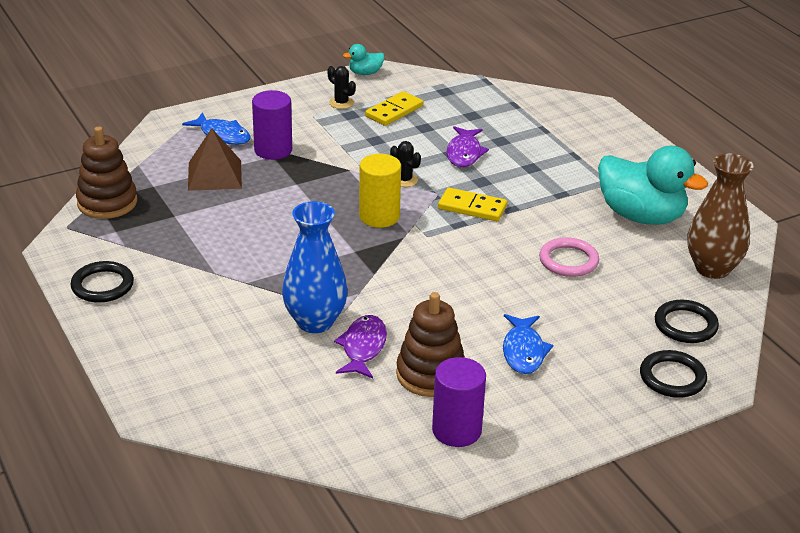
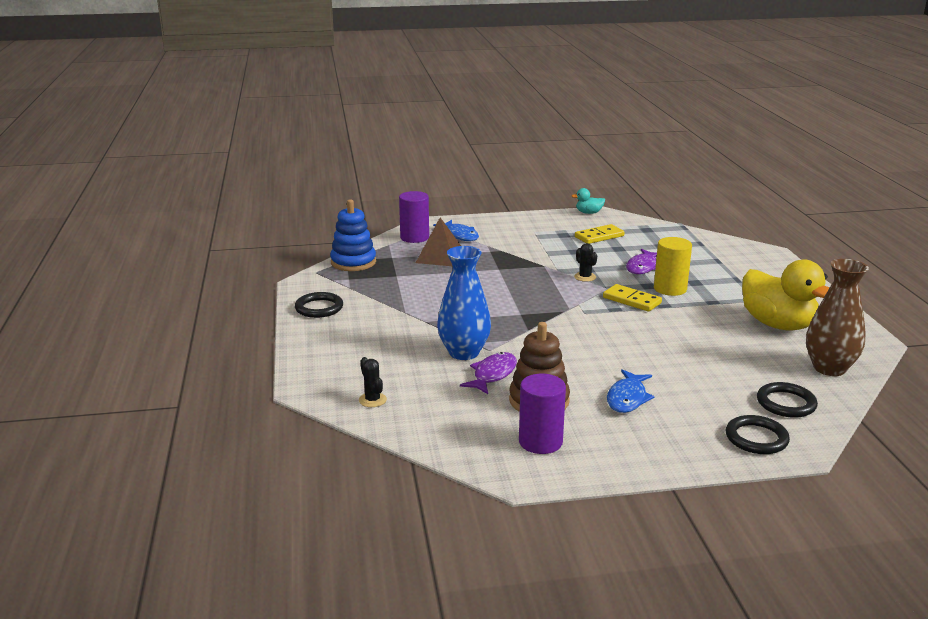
camera: 20 degrees right, 10 degrees down
(107, 202) = (353, 262): brown stacking toy -> blue stacking toy
(273, 150) = (492, 248): purple cylinder -> purple cylinder (414, 237)
(341, 103) = (560, 227): black cactus -> black cactus (372, 400)
(379, 216) = (552, 296): yellow cylinder -> yellow cylinder (670, 289)
(568, 261) = (698, 345): pink ring -> none
(641, 216) = (778, 324): turquoise duck -> yellow duck

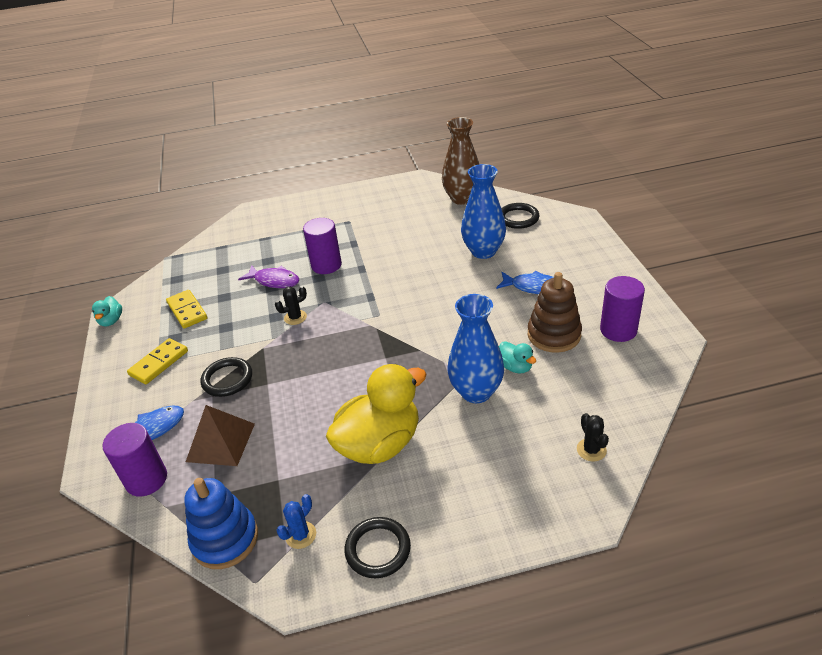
camera: 90 degrees left, 15 degrees up
(344, 284) = (300, 535): none -> blue cactus
(372, 400) = (591, 450): black cactus -> black cactus turned 75 degrees counterclockwise
(493, 374) = (515, 367): purple fish -> turquoise duck
(632, 300) = (351, 287): yellow domino -> yellow domino (159, 363)
(670, 289) = (326, 265): yellow cylinder -> purple cylinder
(702, 373) = (483, 251): none -> blue vase
(756, 438) = (570, 232): black ring -> black ring (227, 379)
(778, 324) = (394, 215): yellow duck -> yellow duck (379, 444)

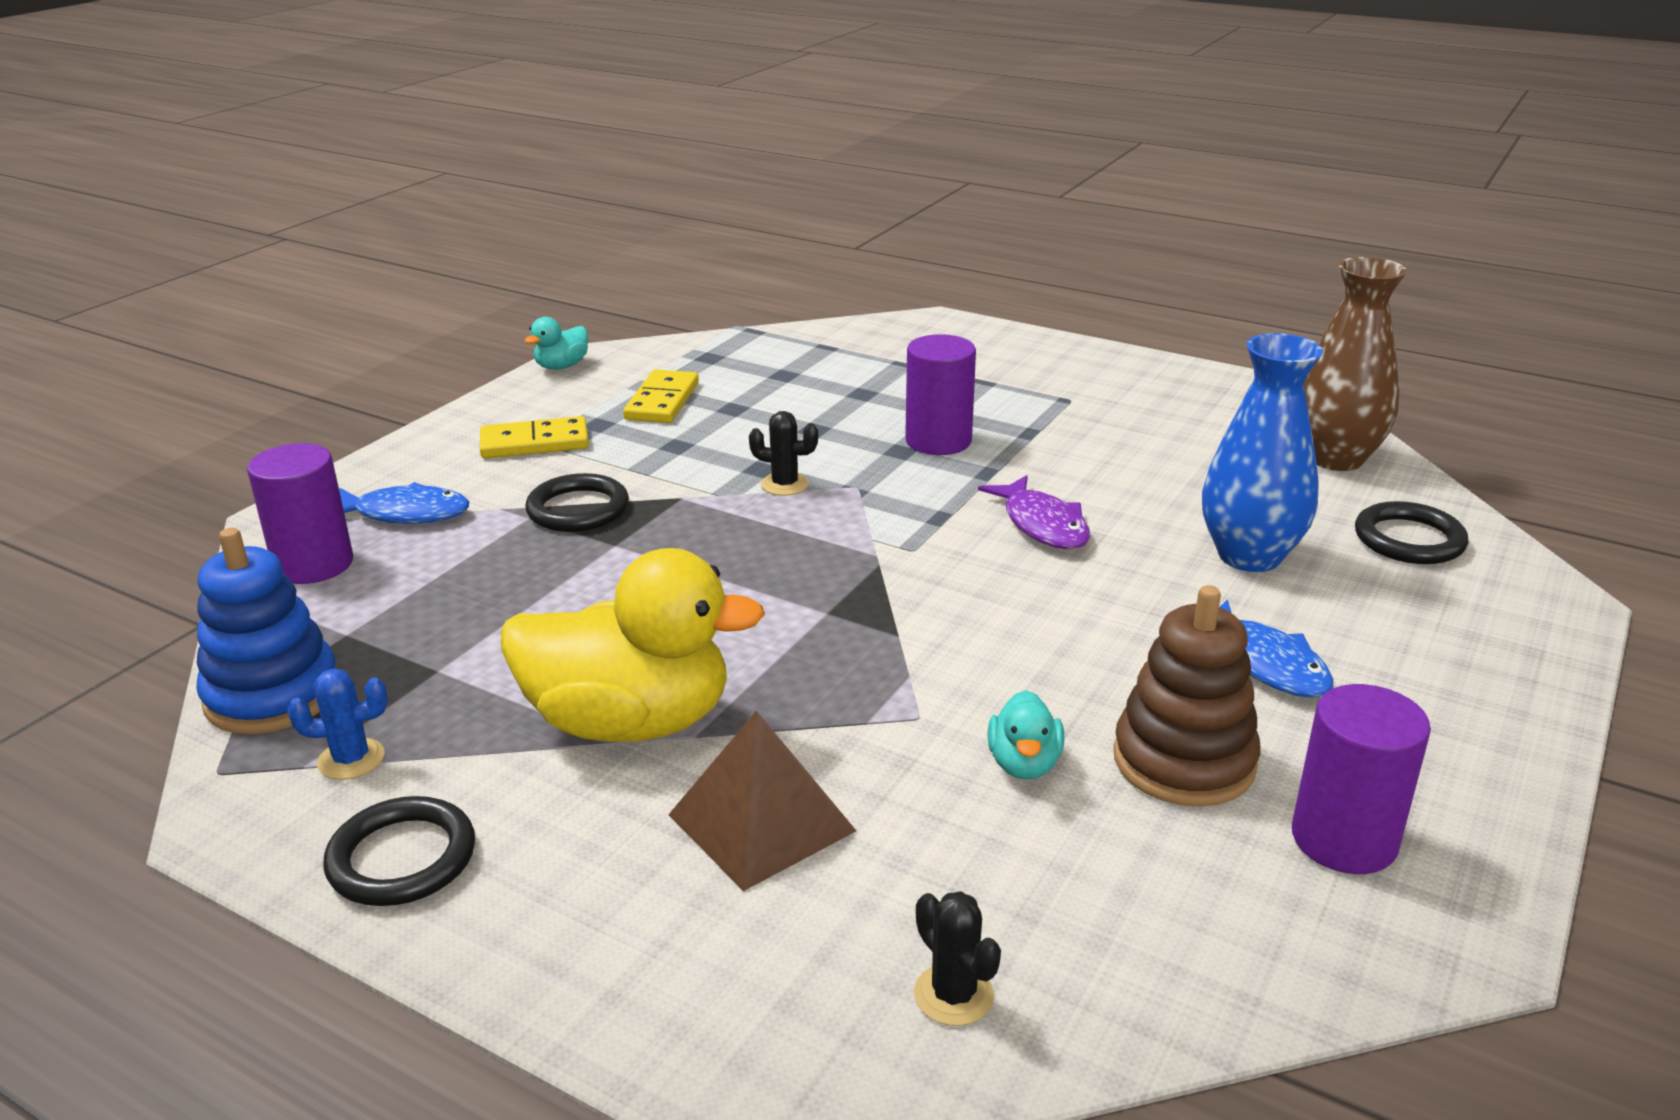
camera: 40 degrees right, 10 degrees down
(221, 442) = (451, 578): brown pyramid -> brown pyramid (762, 822)
(274, 281) = (830, 423): purple fish -> purple fish (1042, 525)
(476, 392) = (893, 754): blue vase -> none
(591, 450) = (953, 995): black cactus -> black cactus turned 60 degrees counterclockwise

